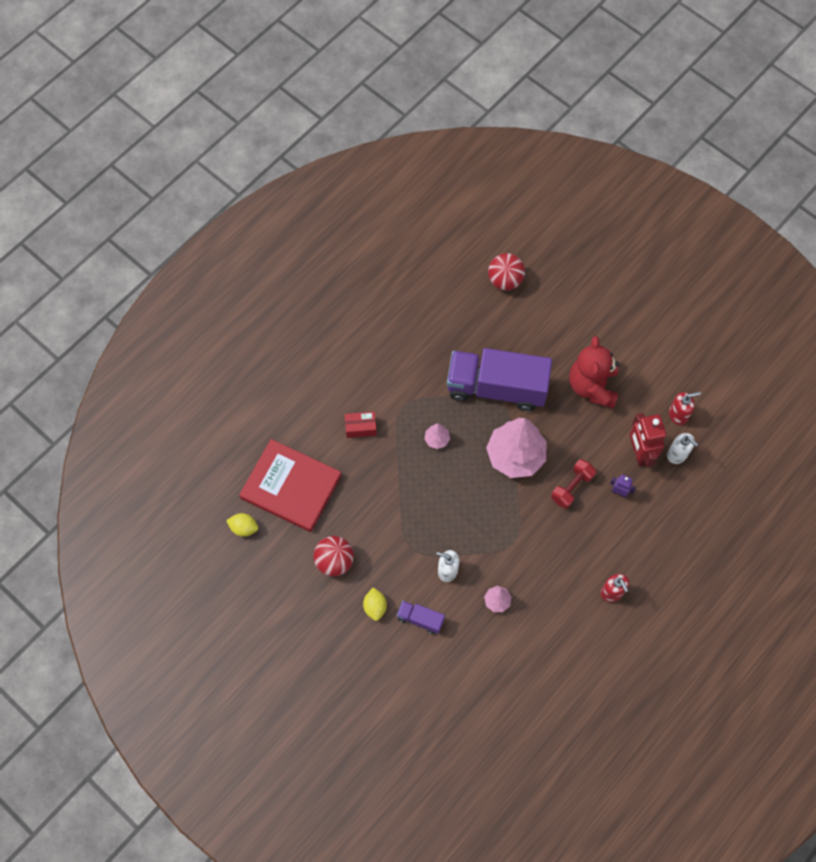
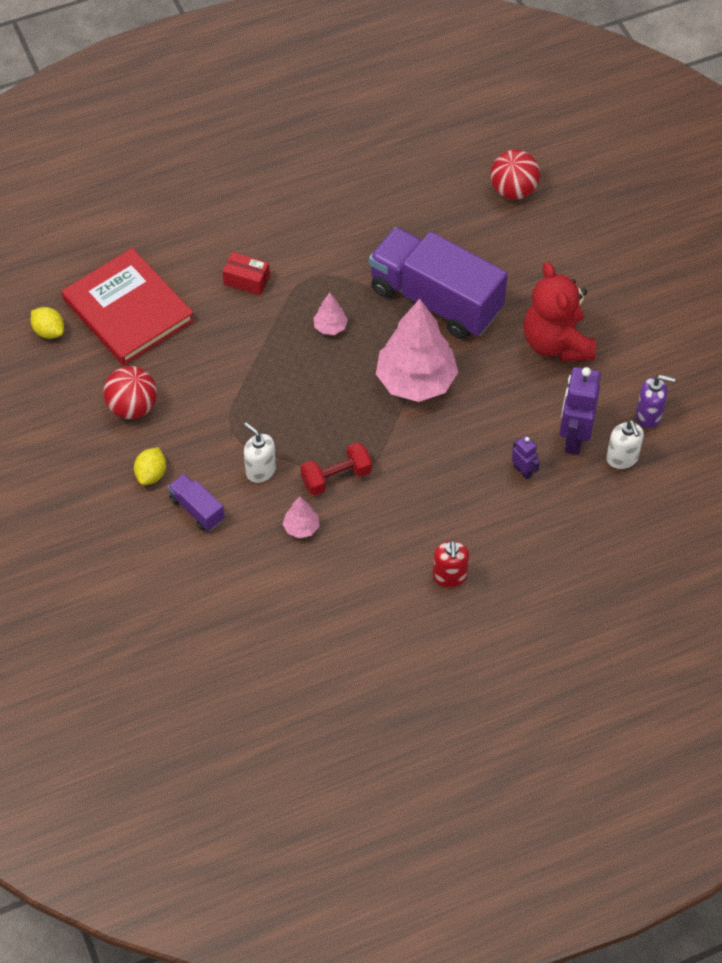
camera: 25 degrees right, 10 degrees down
(572, 487) = (466, 442): red dumbbell -> red dumbbell (336, 477)
(592, 386) = (556, 343): red teddy bear -> red teddy bear turned 45 degrees counterclockwise
(639, 453) = (573, 438): red robot -> purple robot
(678, 415) = (649, 415): red soap dispenser -> purple soap dispenser

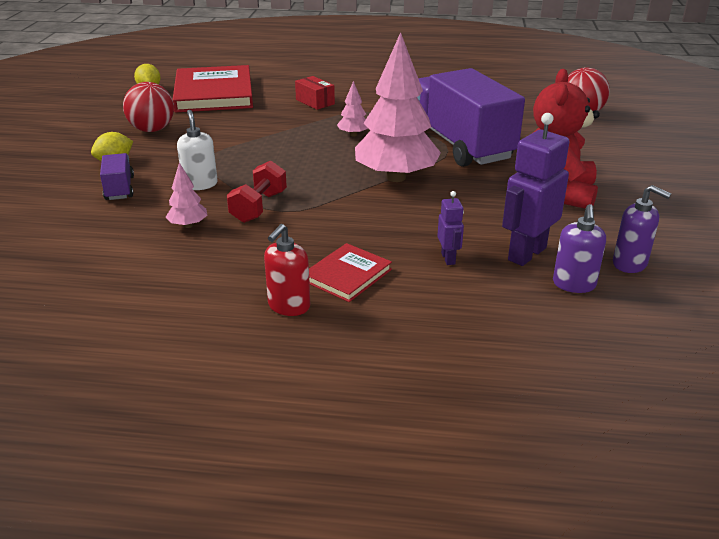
camera: 30 degrees right, 25 degrees down
(336, 477) = (259, 207): red dumbbell -> red dumbbell turned 75 degrees counterclockwise
(465, 525) = (347, 275): none -> red book
(622, 458) = (574, 284): white soap dispenser -> purple soap dispenser

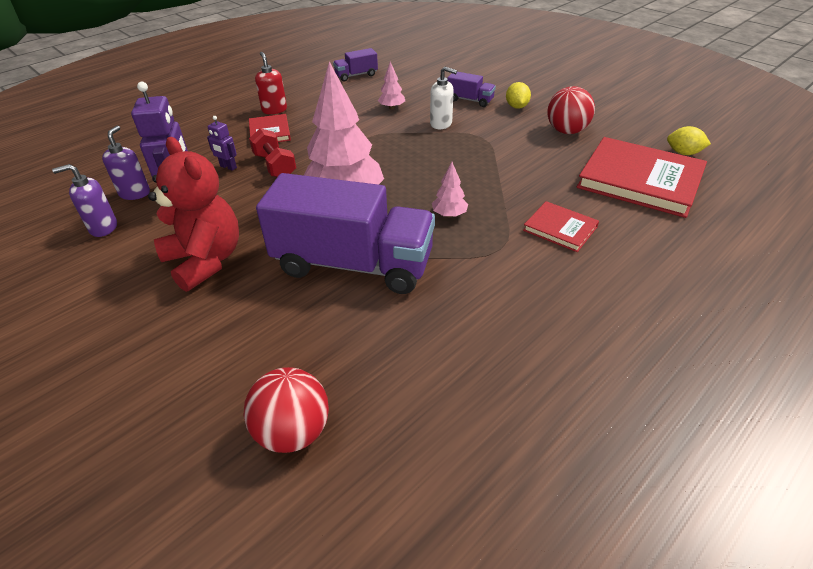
camera: 130 degrees right, 10 degrees up
(99, 296) = (356, 75): none -> purple truck
(259, 207) = (382, 132): red dumbbell -> red dumbbell (275, 166)
(315, 102) = (560, 228): red box -> red book
(574, 284) = (135, 193): purple soap dispenser -> purple soap dispenser turned 45 degrees clockwise

